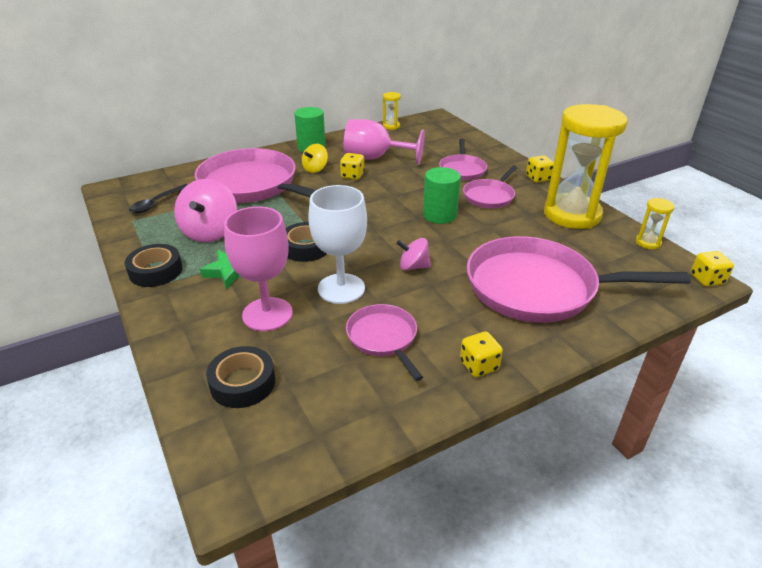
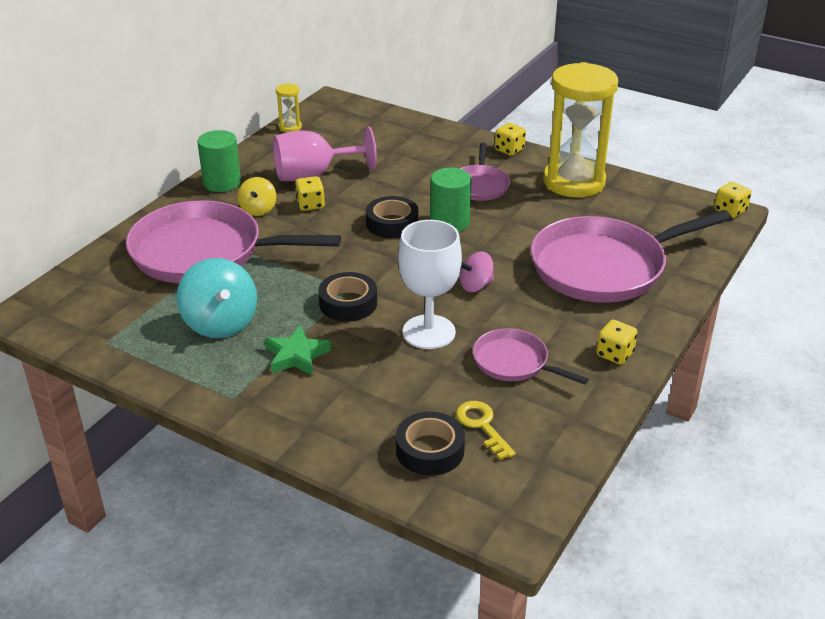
camera: 30 degrees left, 0 degrees up
(155, 271) = (211, 386): black tape -> black tape (392, 223)
(157, 203) = (110, 312): black spoon -> none
(210, 232) = (220, 323): pink spinning top -> turquoise spinning top
(267, 314) = (383, 383): pink goblet -> none
(304, 380) = (482, 426): none -> yellow key
(462, 170) = (424, 162): pink pan -> none
(648, 243) = (660, 190): yellow hourglass -> none

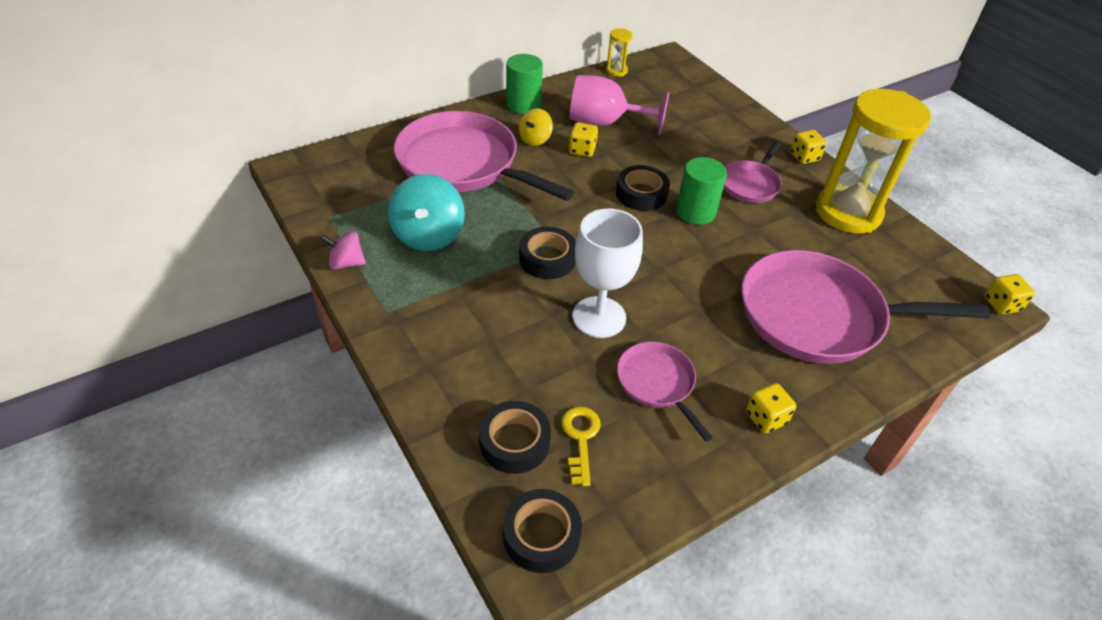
camera: 25 degrees right, 10 degrees up
(296, 356) = (467, 292): green star -> none
(476, 286) = (676, 286): pink spinning top -> pink spinning top (346, 263)
(503, 504) = (541, 535): none -> black tape

